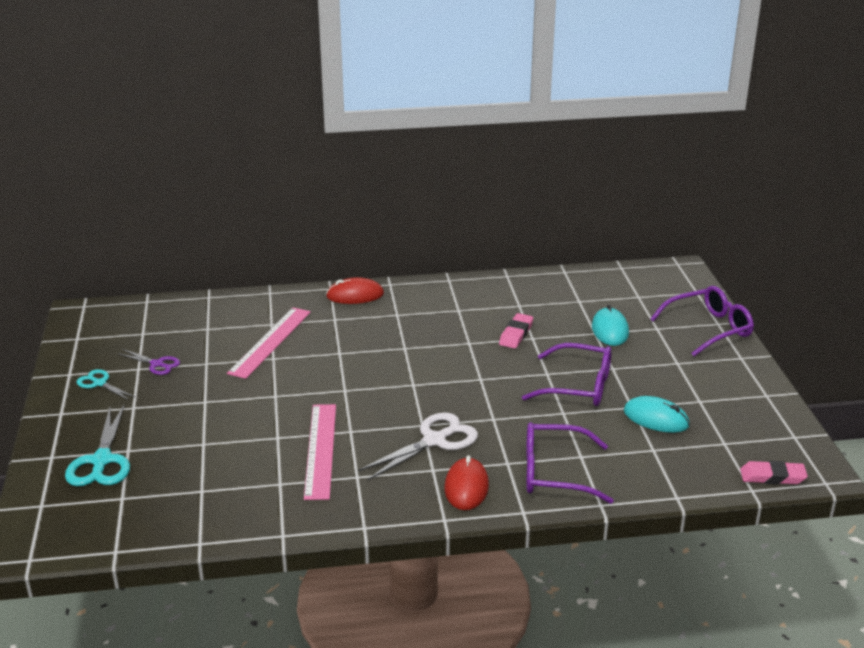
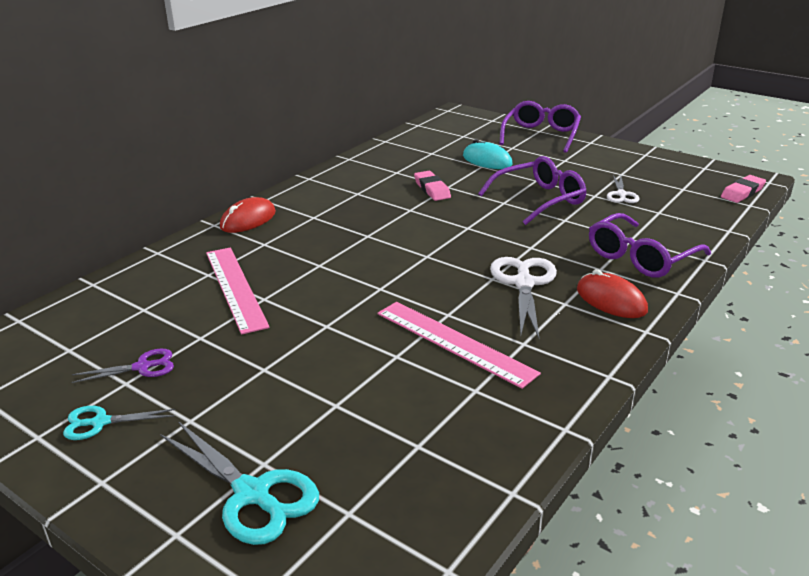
camera: 45 degrees left, 0 degrees up
(656, 418) = (621, 194): turquoise mouse -> white scissors

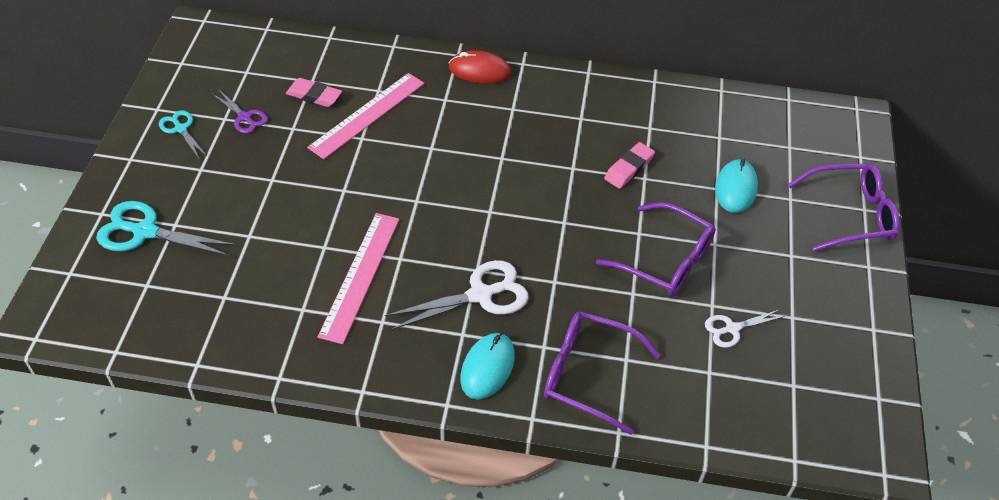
camera: 60 degrees right, 20 degrees up
(252, 494) = (145, 232): turquoise scissors -> turquoise scissors turned 90 degrees clockwise
(611, 300) = (487, 367): red mouse -> turquoise mouse
(742, 192) = (827, 448): pink eraser -> pink eraser (314, 96)

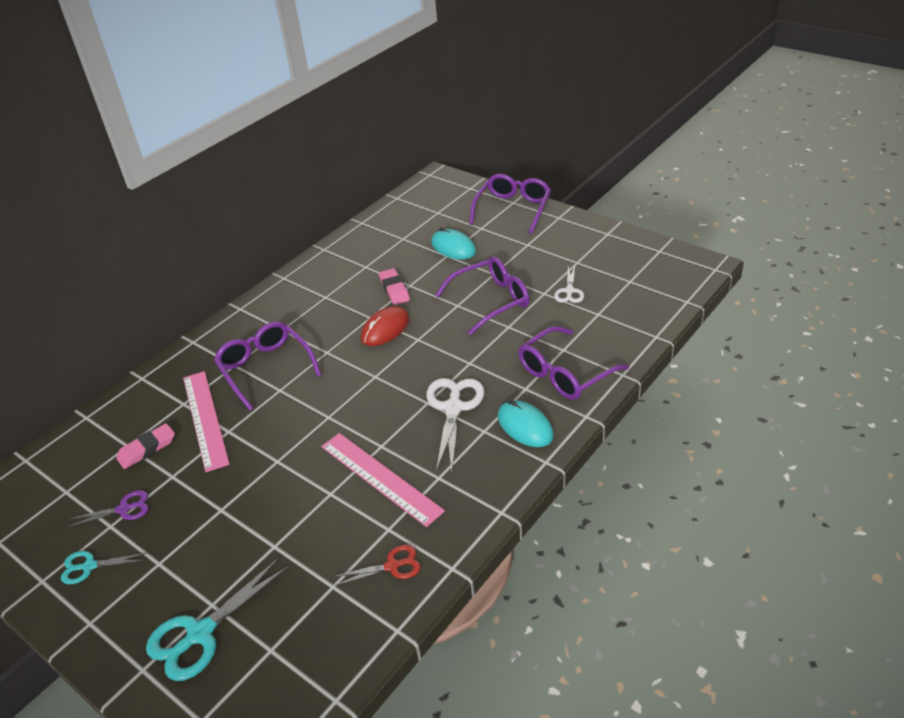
camera: 55 degrees left, 10 degrees down
(262, 331) = (392, 566): none -> red scissors
(453, 124) = (265, 369): none -> purple glasses
(479, 70) = (223, 335): red mouse -> red mouse (385, 329)

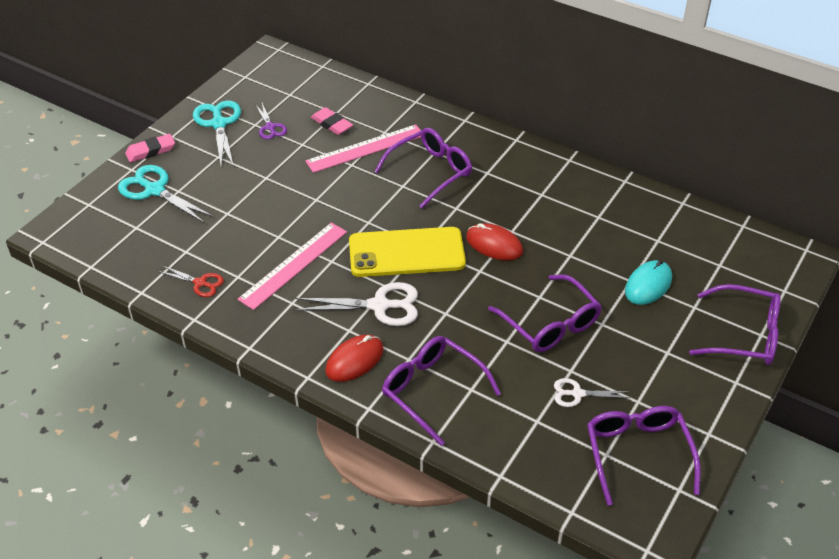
camera: 80 degrees right, 5 degrees up
(89, 566) = (219, 124): turquoise scissors -> turquoise scissors, size x1.74
(382, 388) = (406, 253): none -> yellow phone
(392, 566) = (200, 283): red scissors -> red scissors turned 45 degrees counterclockwise
(394, 289) = (560, 244): pink eraser -> pink eraser (151, 151)
(525, 426) = (354, 360): turquoise mouse -> red mouse
(628, 266) = (637, 454): none -> purple glasses

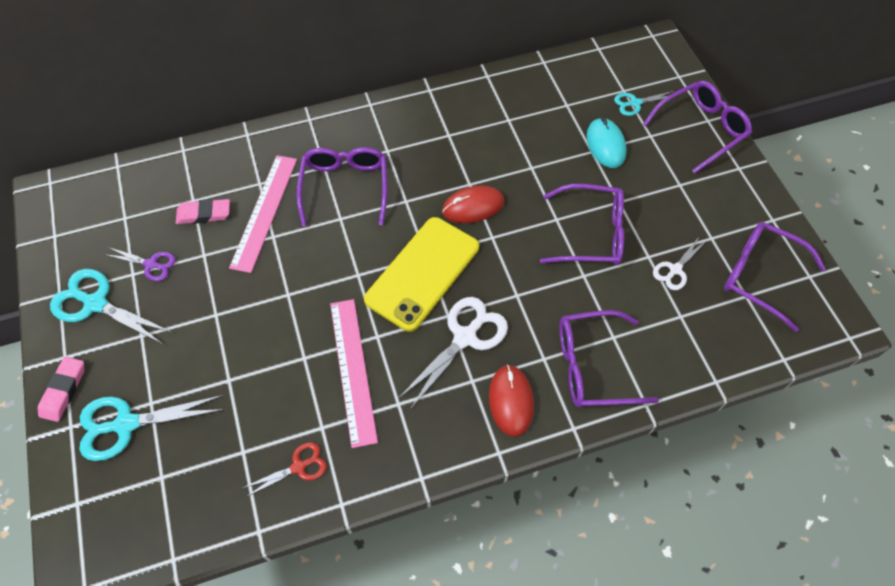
camera: 50 degrees left, 15 degrees up
(715, 279) = (635, 103): none -> turquoise scissors

